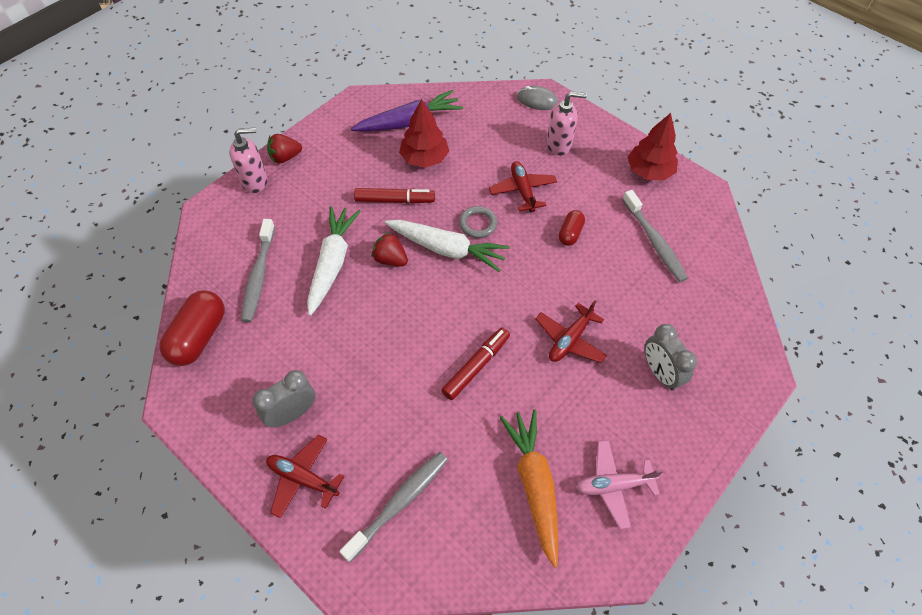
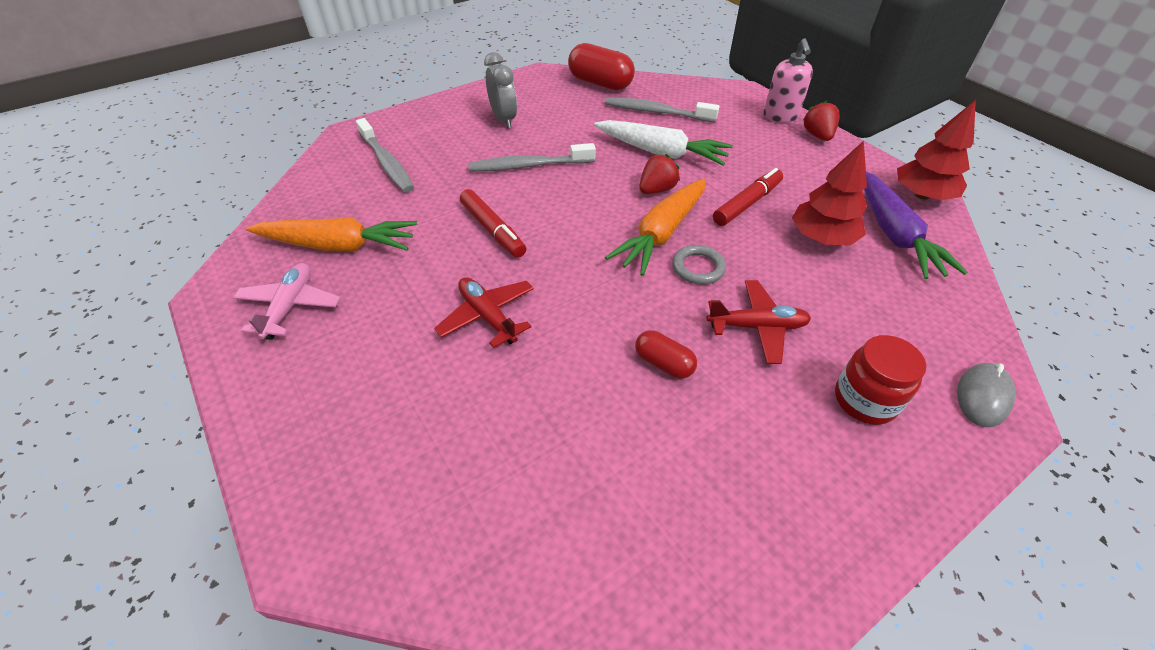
camera: 105 degrees right, 10 degrees down
(303, 478) = (443, 120): red plane -> none
(394, 200) = (747, 203): red marker -> red marker turned 150 degrees counterclockwise
(447, 249) = (661, 234): white carrot -> orange carrot
(559, 145) = (864, 400): pink soap dispenser -> red jar
(649, 171) = (801, 537): red tree -> red tree (922, 195)
(654, 242) = (622, 480): grey toothbrush -> grey toothbrush (528, 166)
(660, 373) = (390, 400): grey clock -> none

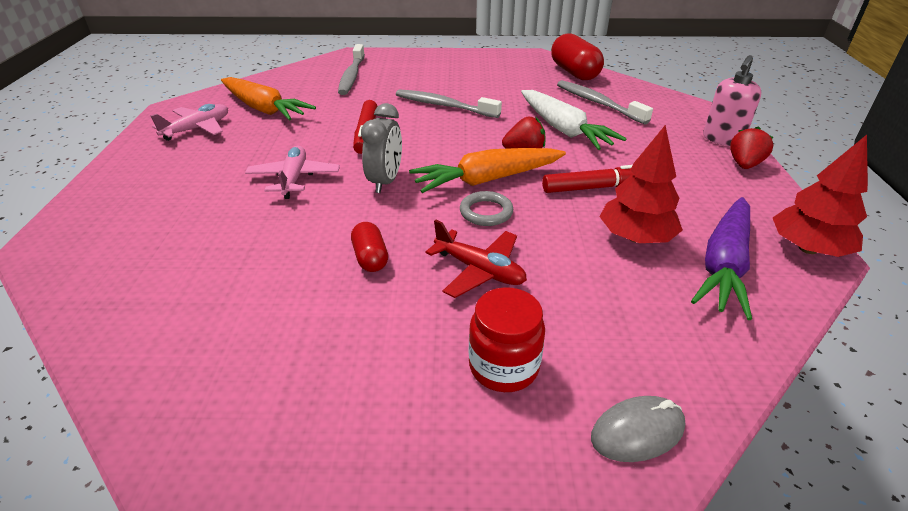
camera: 35 degrees right, 10 degrees down
(488, 316) = (294, 178): red plane -> pink plane
(504, 119) = (464, 74): grey clock -> grey clock (385, 181)

